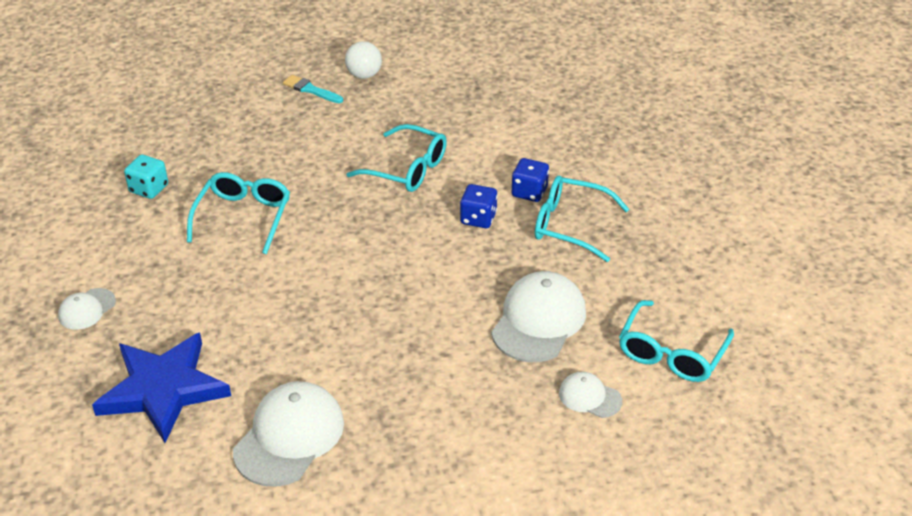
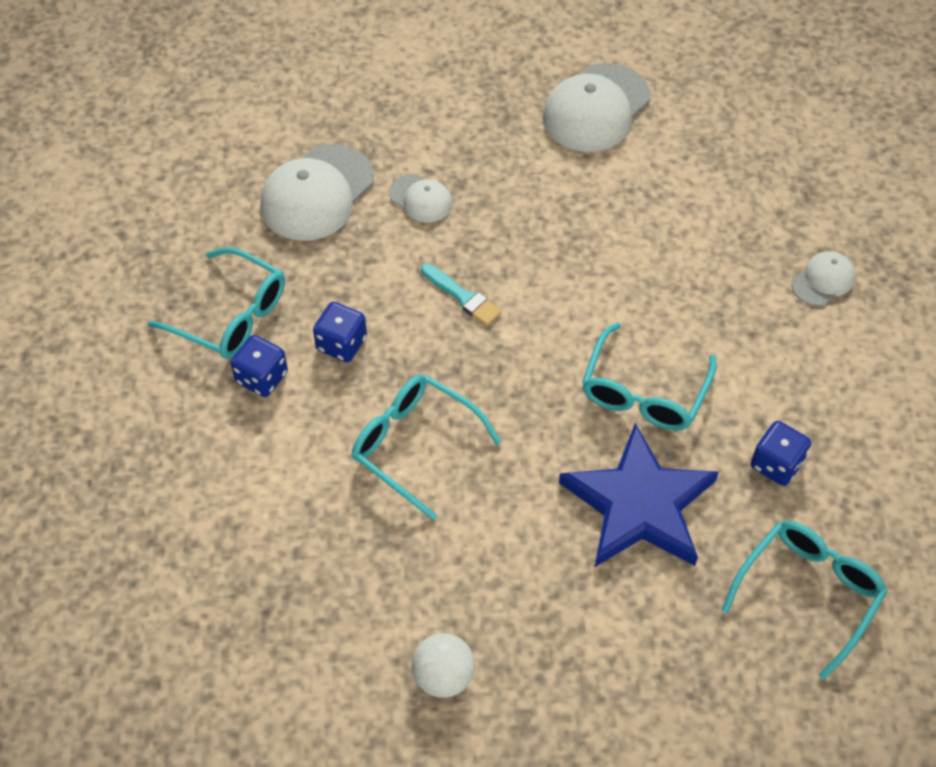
camera: 170 degrees left, 15 degrees up
(149, 189) = (776, 464): turquoise dice -> blue dice
(163, 389) = (723, 172): blue star -> blue star (639, 505)
(310, 90) = (536, 651): turquoise brush -> turquoise brush (463, 297)
(589, 397) = (297, 106): white cap -> white cap (421, 199)
(671, 353) = (194, 138): turquoise glasses -> turquoise glasses (808, 593)

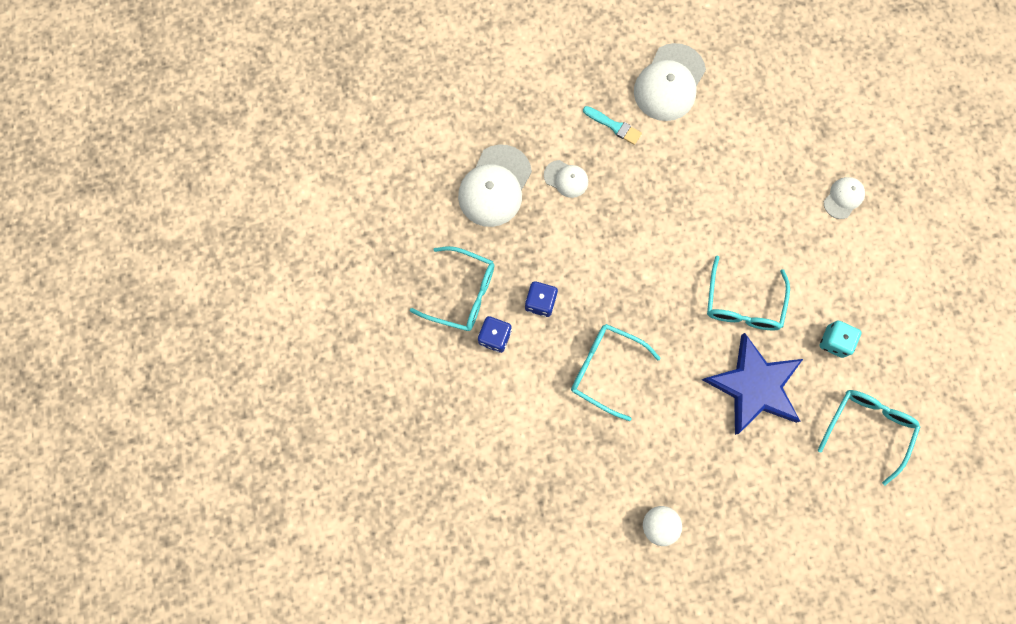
camera: 10 degrees left, 20 degrees up
(463, 297) = (611, 252): turquoise brush -> turquoise brush (614, 126)
(776, 464) = (834, 341): blue dice -> turquoise dice

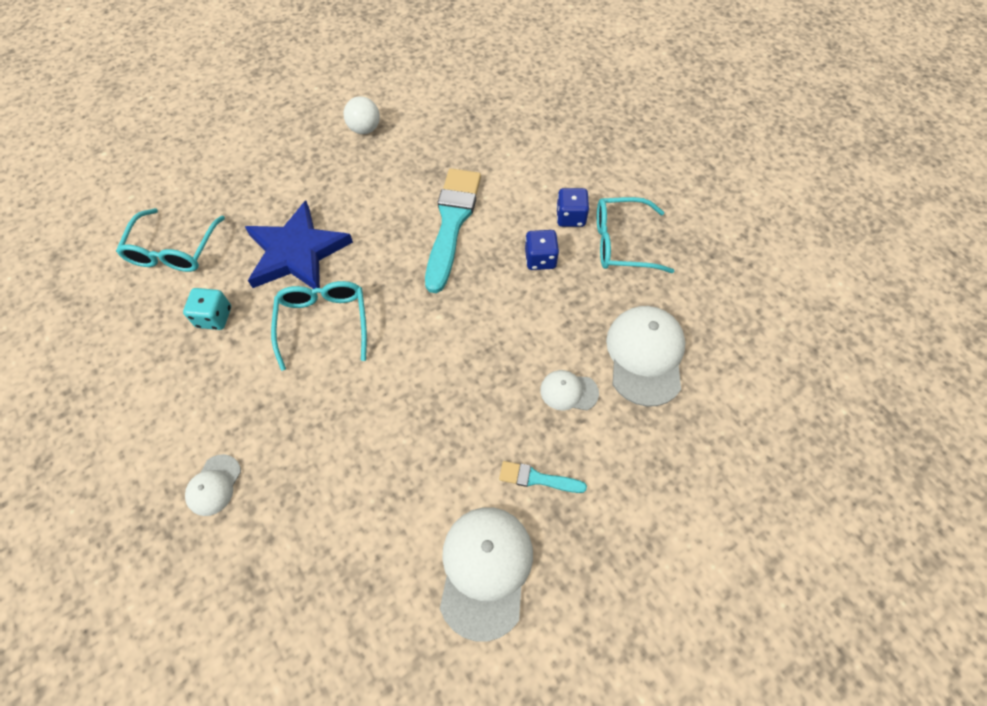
camera: 160 degrees right, 15 degrees down
(605, 369) = (452, 223): turquoise glasses -> turquoise brush

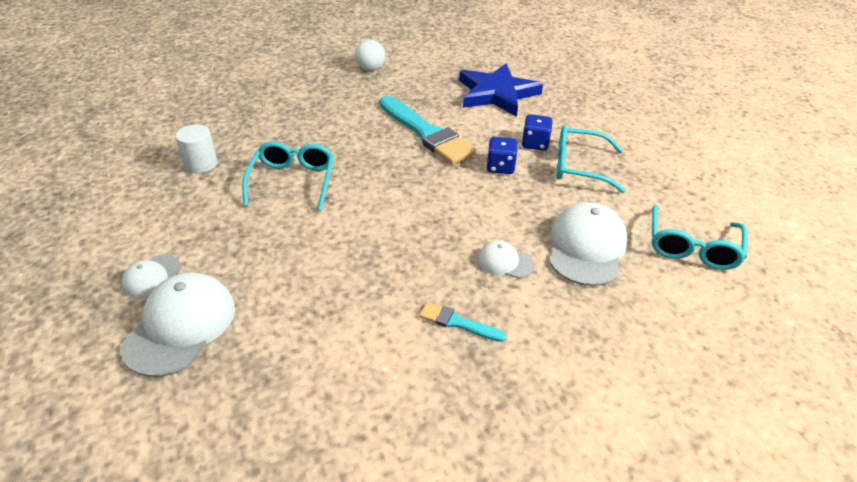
camera: 10 degrees right, 20 degrees down
(174, 250) = (186, 119): turquoise glasses -> turquoise glasses (692, 247)
(214, 317) = (201, 164): turquoise dice -> white cylinder
(297, 252) = (287, 134): blue star -> blue star (497, 93)
(452, 223) = (427, 133): turquoise brush -> turquoise brush turned 120 degrees clockwise
(485, 570) = (385, 387): white cap -> white cap (180, 326)

